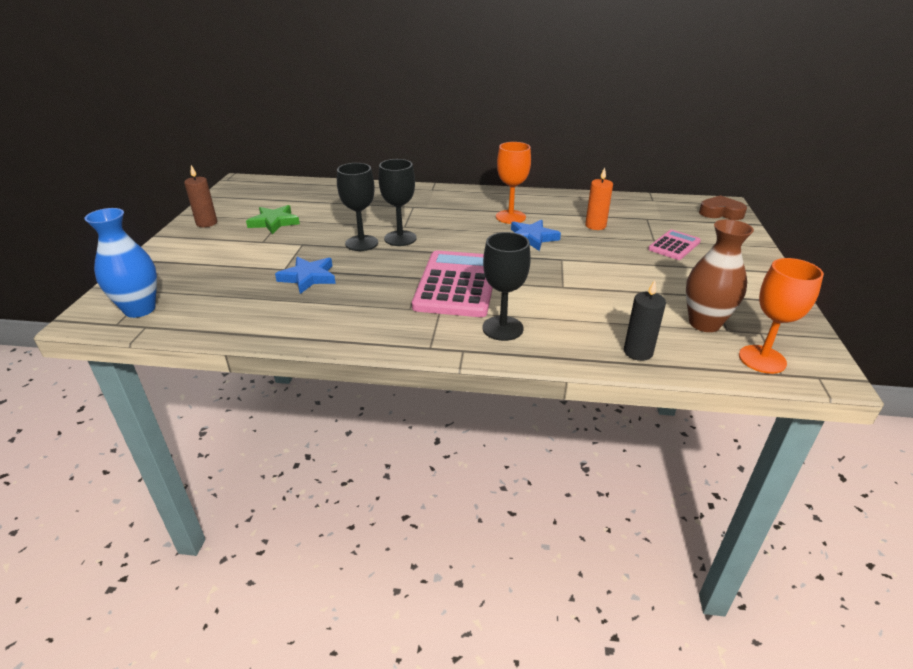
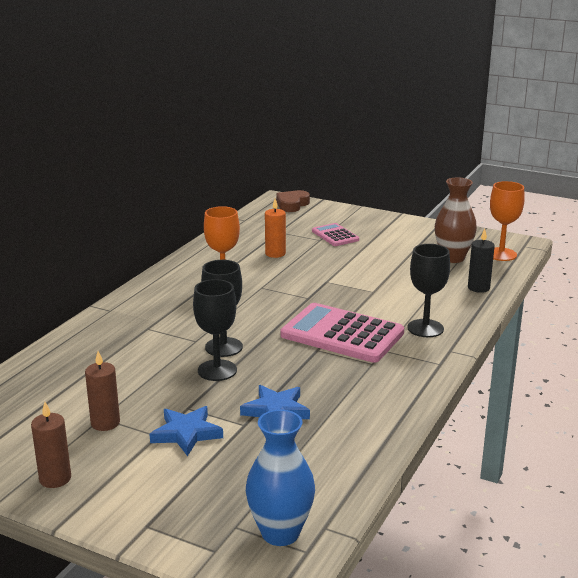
camera: 70 degrees left, 10 degrees down
(274, 222) = (105, 423): green star -> brown candle
(531, 238) = (277, 284): blue star -> blue star (186, 433)

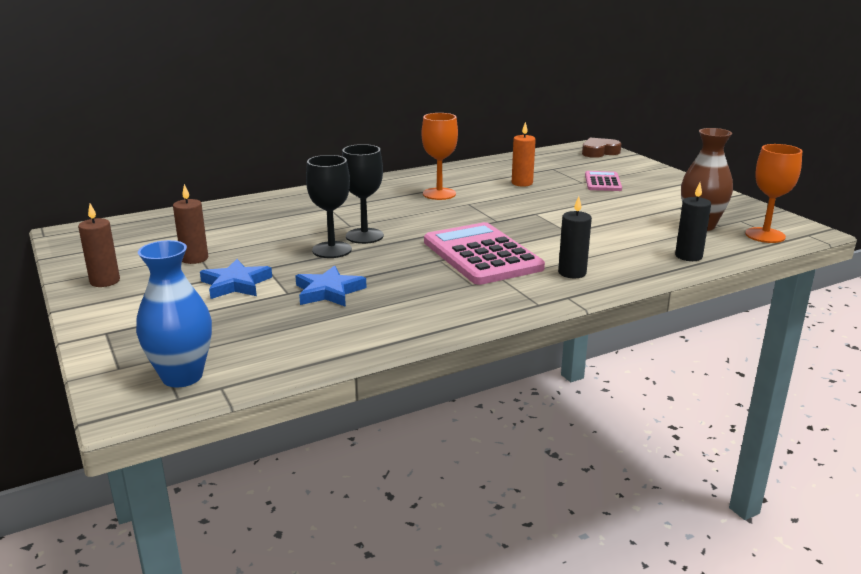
camera: 35 degrees right, 0 degrees up
(425, 328) = (572, 273): black goblet -> black candle

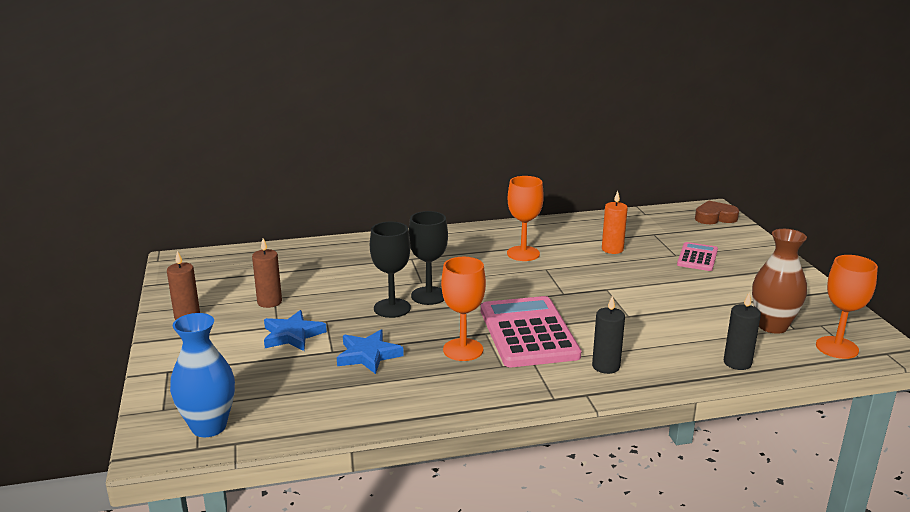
camera: 15 degrees right, 0 degrees up
(425, 276) = (463, 350): none -> orange goblet

